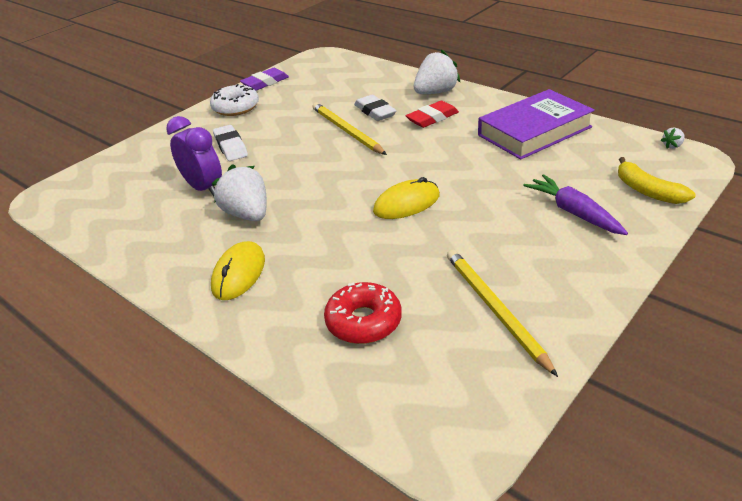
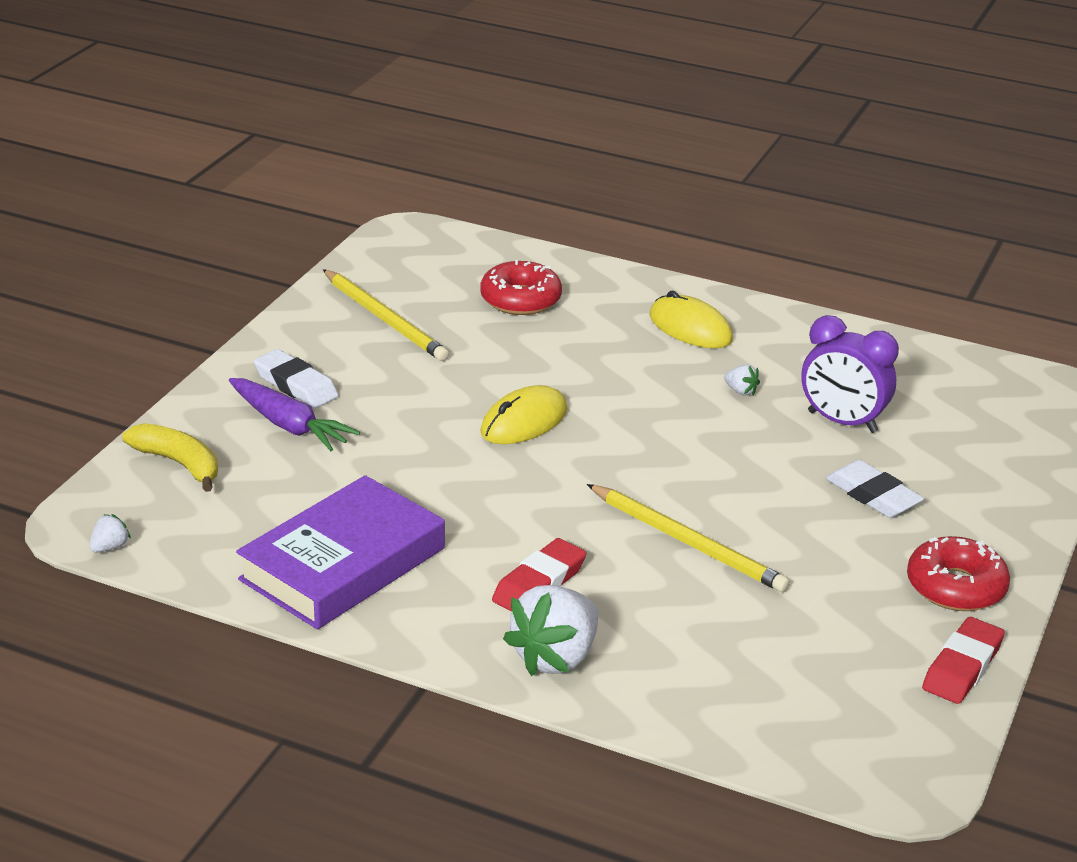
camera: 160 degrees right, 5 degrees down
(236, 107) = (955, 587): white donut -> red donut
(239, 273) = (690, 328): yellow mouse -> yellow mouse turned 45 degrees counterclockwise
(247, 214) = (740, 391): white strawberry -> white strawberry, size x0.43
(265, 83) = (962, 667): purple eraser -> red eraser
(375, 112) = (659, 593): white eraser -> white eraser (296, 385)

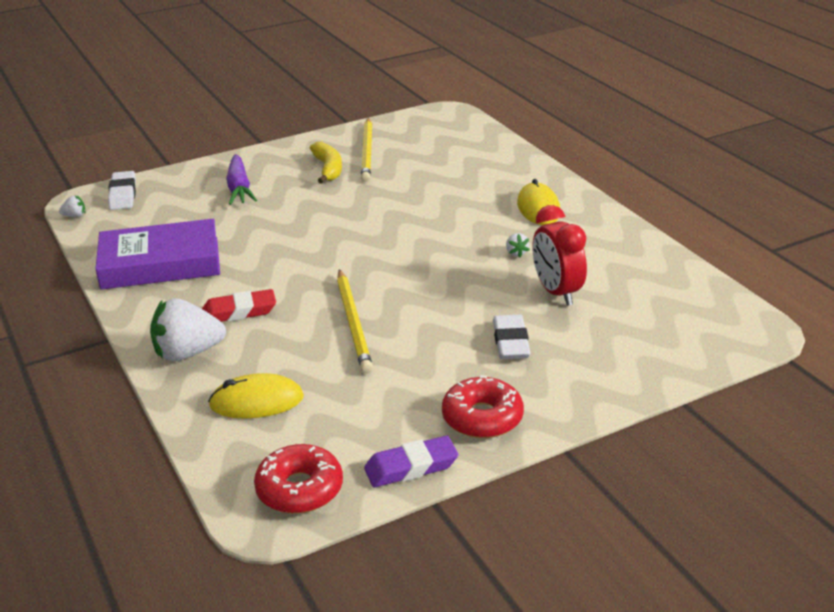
camera: 40 degrees right, 0 degrees up
(179, 464) = (162, 189): yellow banana -> yellow banana (328, 169)
(296, 385) = (272, 170): white eraser -> white eraser (123, 195)
(520, 299) = (458, 163): red donut -> red donut (299, 489)
(524, 421) = (361, 226): yellow mouse -> yellow mouse (256, 401)
(842, 422) = (556, 292): purple clock -> red clock
(962, 667) = (411, 467): red eraser -> purple eraser

